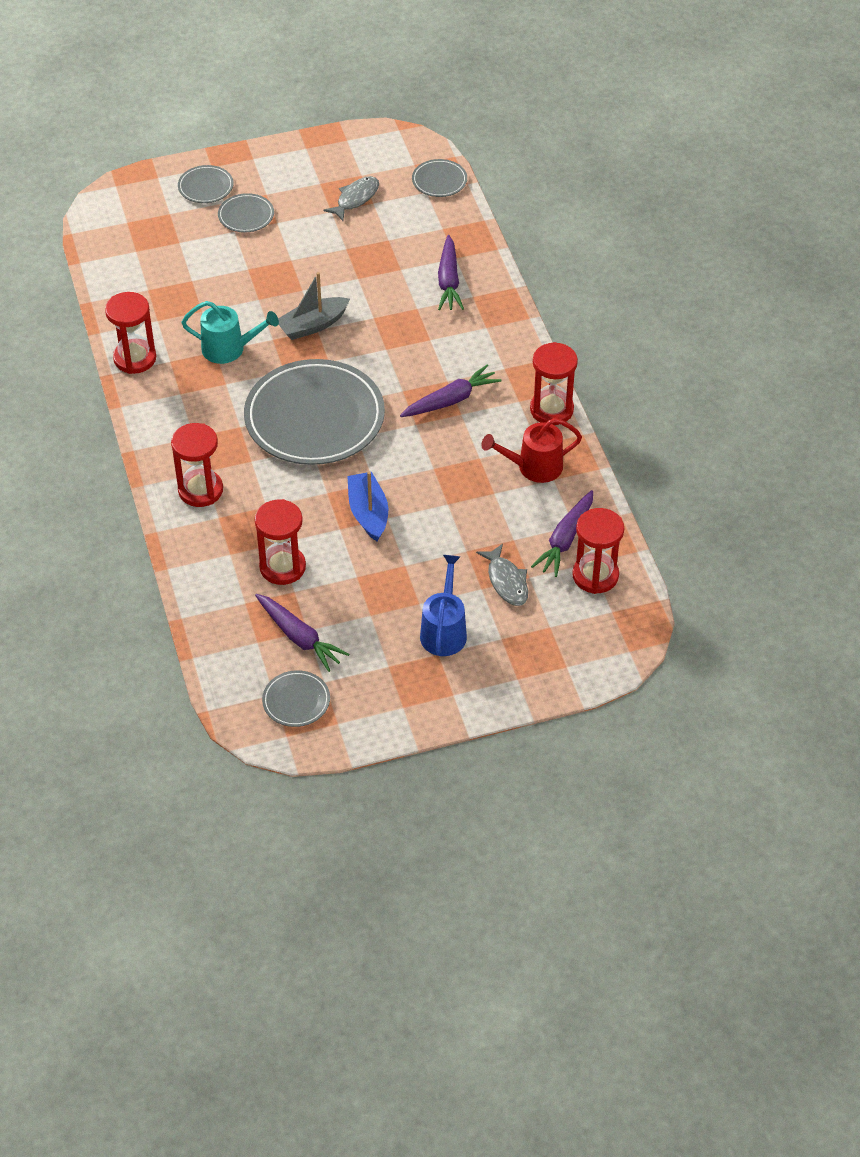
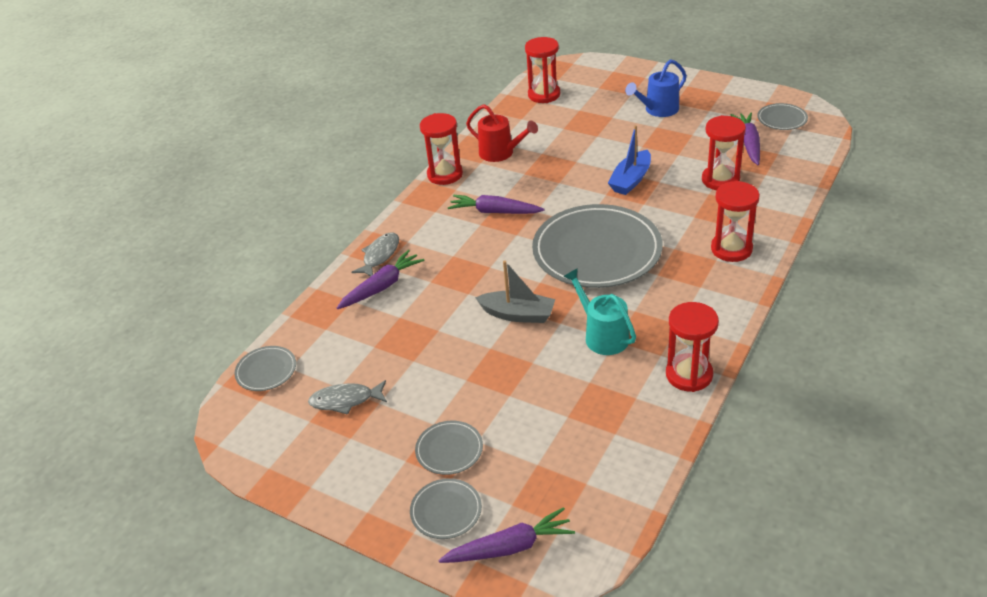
camera: 130 degrees left, 10 degrees down
(506, 581) = (594, 113): grey fish -> grey fish (380, 255)
(565, 539) = (535, 115): purple carrot -> purple carrot (509, 547)

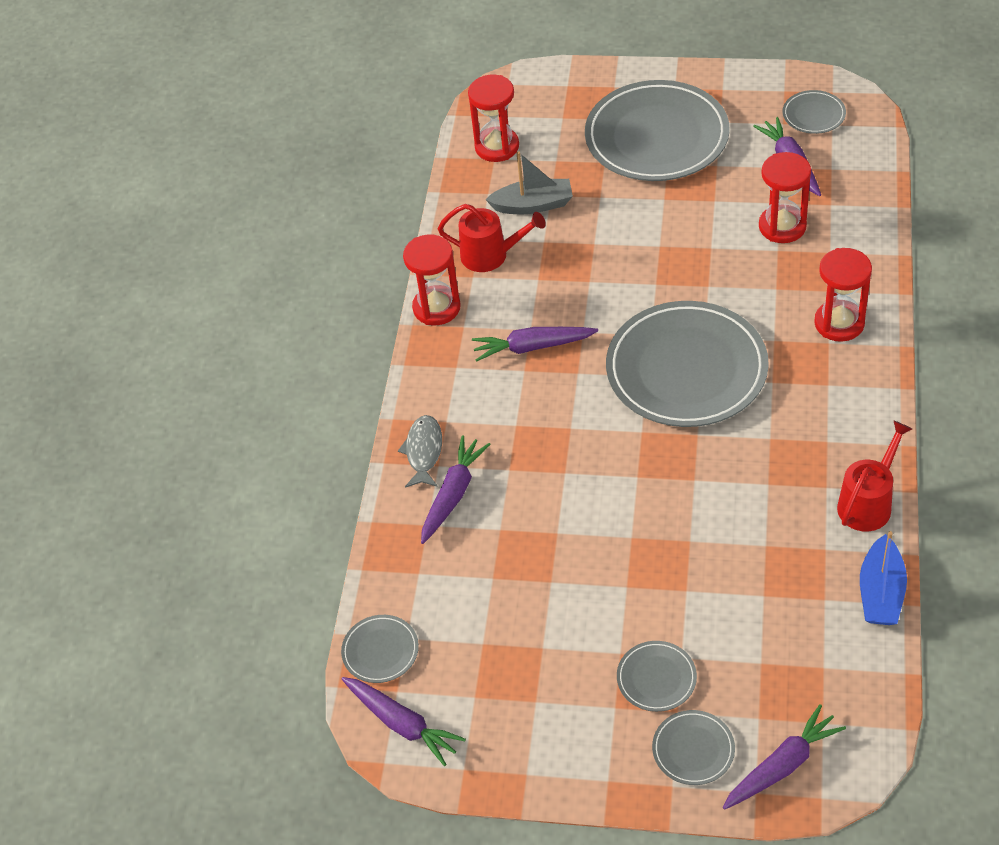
camera: 20 degrees left, 10 degrees up
(247, 423) = (402, 724): none -> purple carrot
(345, 400) = (501, 657): grey fish -> none
(518, 314) = (639, 483): grey boat -> grey boat (533, 205)
(602, 335) = (750, 481): turquoise watering can -> none
(631, 180) = (676, 255): blue boat -> blue boat (881, 592)
(658, 110) = (656, 136): blue watering can -> grey plate
(689, 375) = (868, 503): red hourglass -> red watering can

